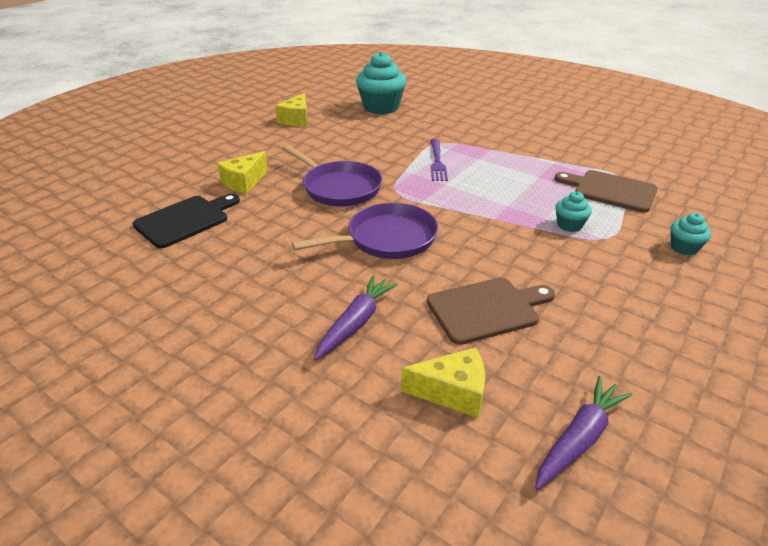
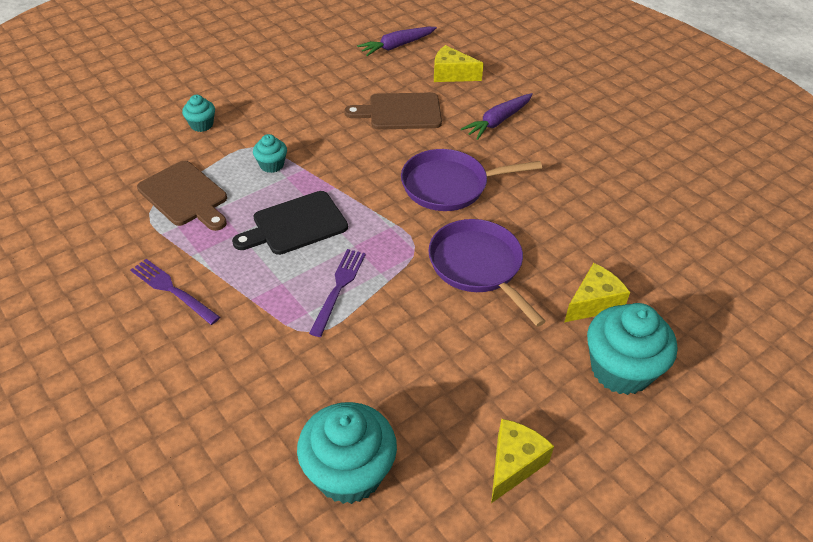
camera: 165 degrees left, 10 degrees up
(185, 220) = (651, 252): black cutting board -> black cutting board (295, 224)
(229, 156) = (621, 370): none -> turquoise cupcake
(546, 145) = (171, 290): none -> purple fork

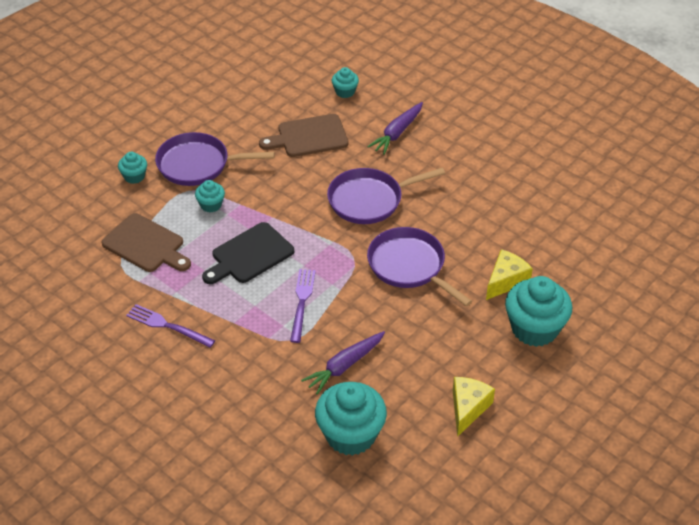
camera: 10 degrees left, 0 degrees up
(273, 122) = (198, 164): none -> purple pan
(397, 46) = (287, 69): purple carrot -> purple carrot (344, 366)
(451, 74) = (345, 92): yellow cheese -> turquoise cupcake

